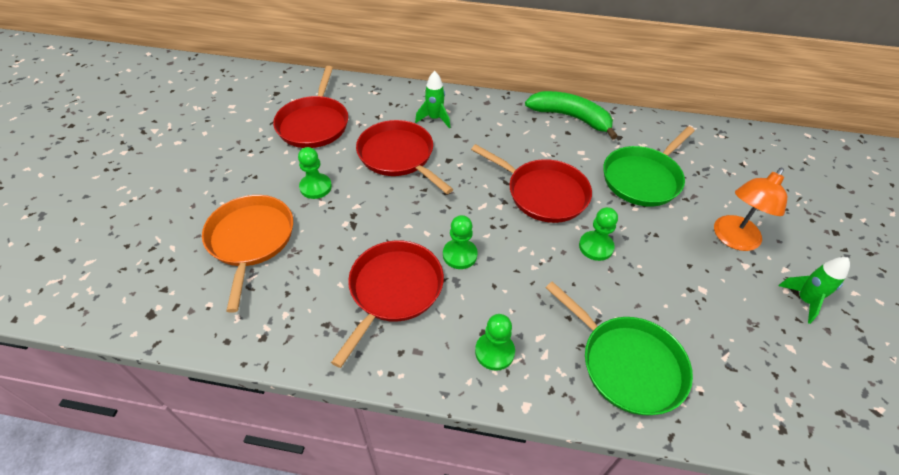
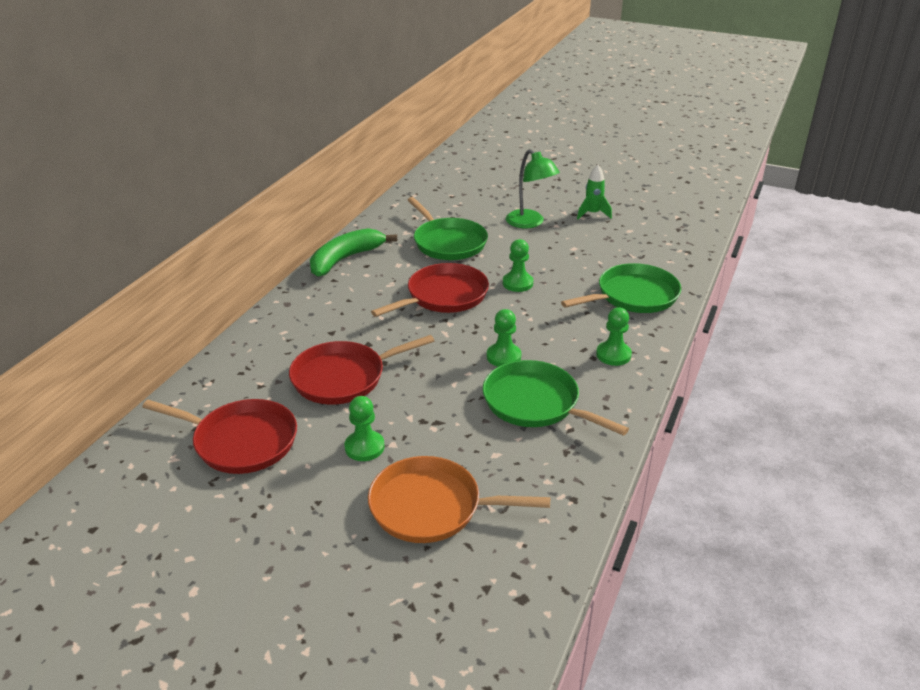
camera: 75 degrees left, 15 degrees down
(393, 290) = (535, 403): red pan -> green pan
(434, 118) = (293, 343): green rocket -> none
(733, 239) = (530, 223): orange lamp -> green lamp

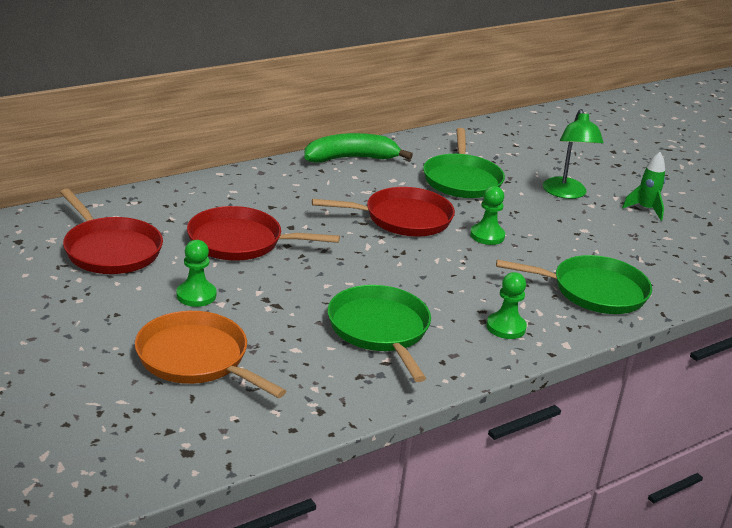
camera: 30 degrees right, 5 degrees down
(503, 356) = (397, 284): green pawn -> none

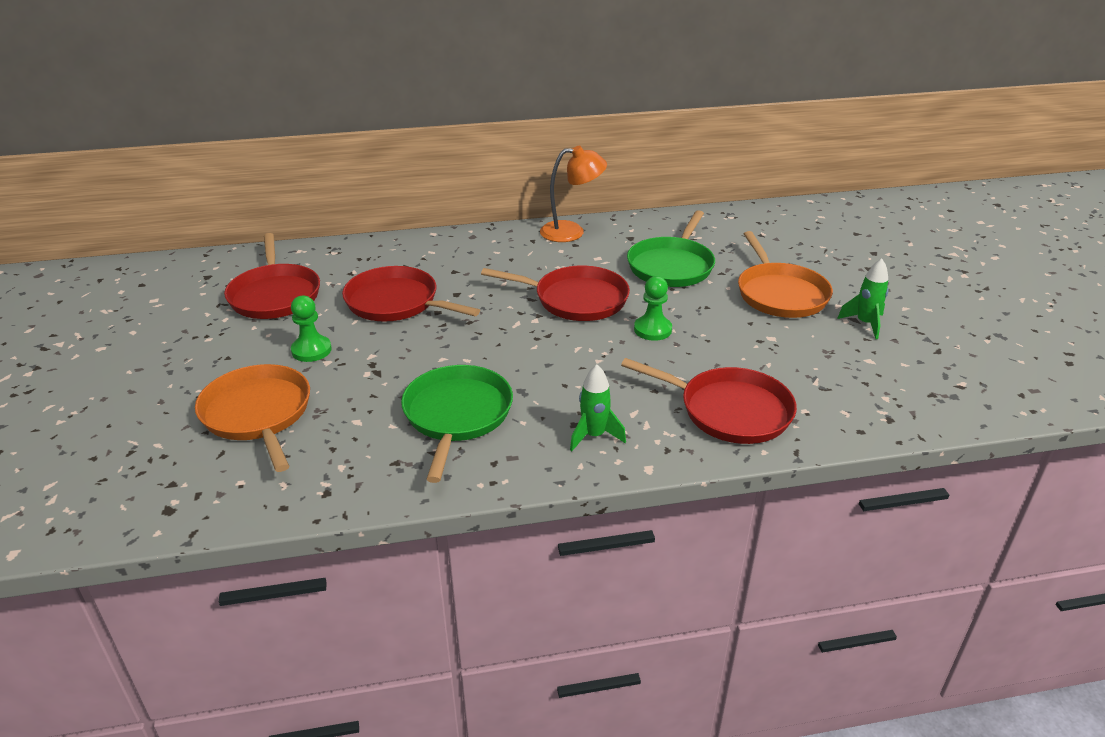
camera: 25 degrees right, 5 degrees up
(351, 158) = (571, 232): green banana -> orange lamp
(506, 327) = (594, 436): green pawn -> green rocket
(566, 193) = (780, 294): green lamp -> orange pan
(594, 291) = (730, 411): green pan -> red pan

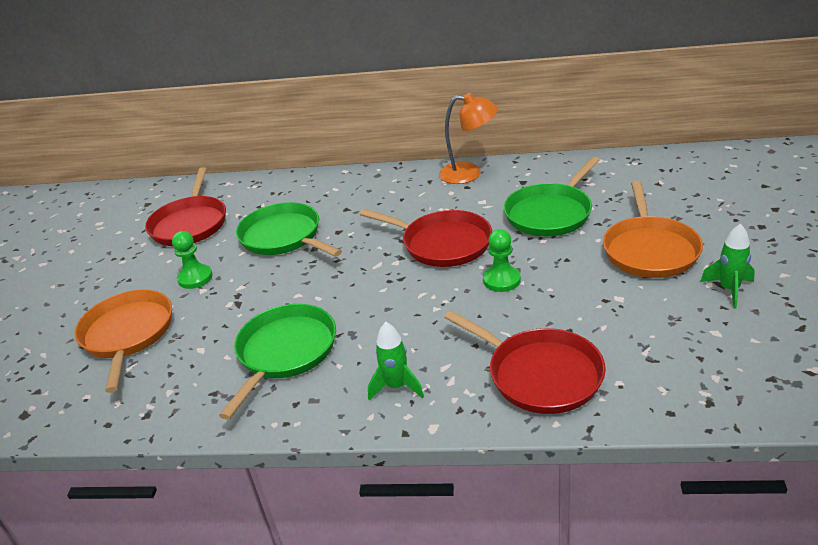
camera: 20 degrees right, 0 degrees up
(396, 302) = (283, 237): red pan -> green pan

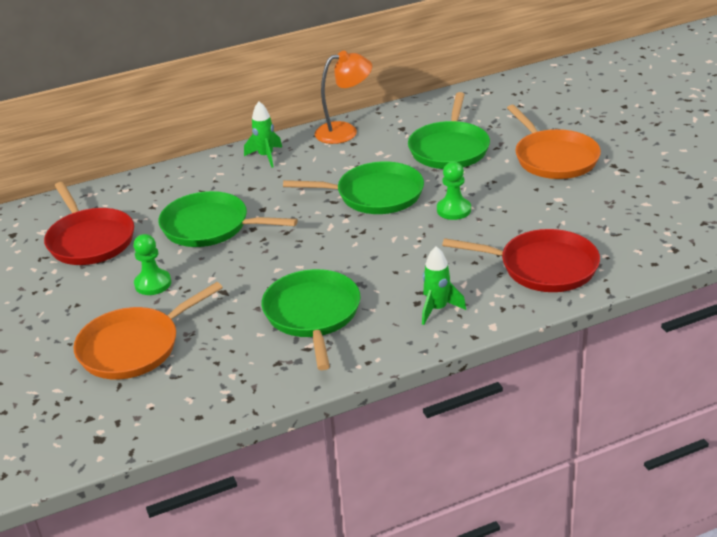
camera: 30 degrees left, 0 degrees up
(127, 334) = (134, 347): orange pan -> orange pan turned 90 degrees counterclockwise
(443, 243) = (375, 195): red pan -> green pan
(729, 290) = (634, 172): green rocket -> green rocket (266, 156)

